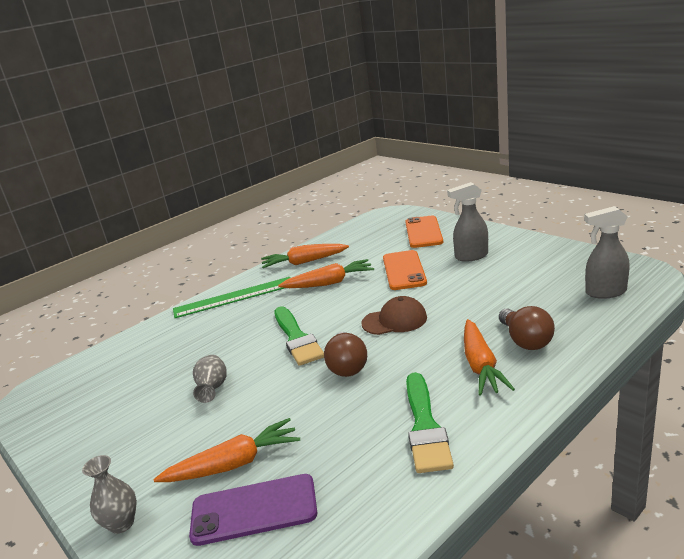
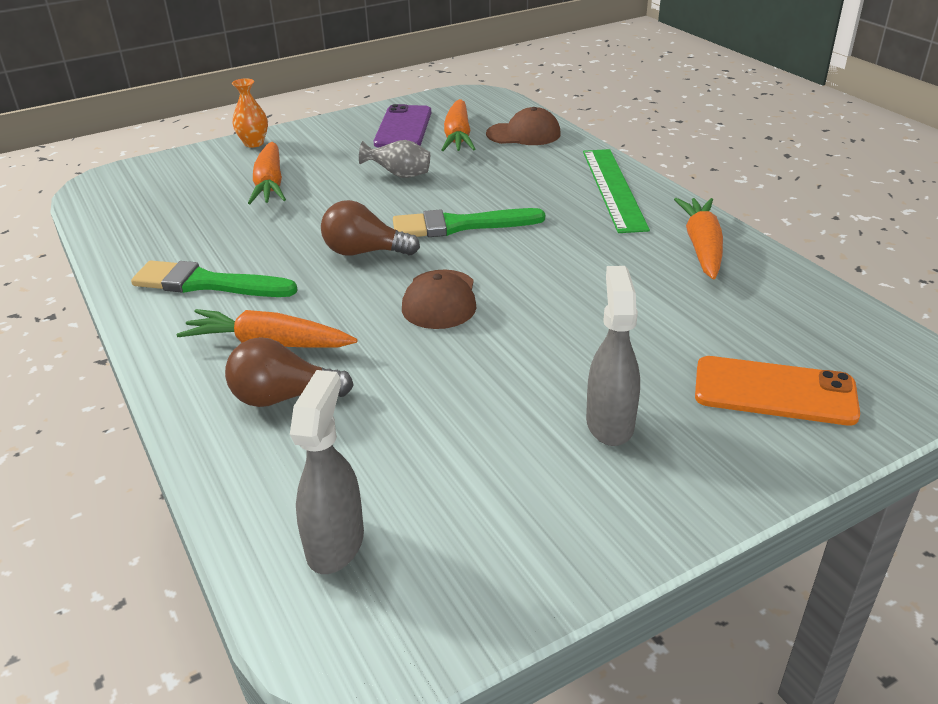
camera: 100 degrees right, 10 degrees up
(122, 523) = (254, 143): grey vase -> orange vase
(134, 350) = (524, 134): none -> brown cap
(254, 509) = (205, 191): purple phone -> purple phone (403, 128)
(329, 283) = (604, 261): orange carrot -> orange carrot (458, 136)
(404, 270) = (601, 335): orange phone -> none

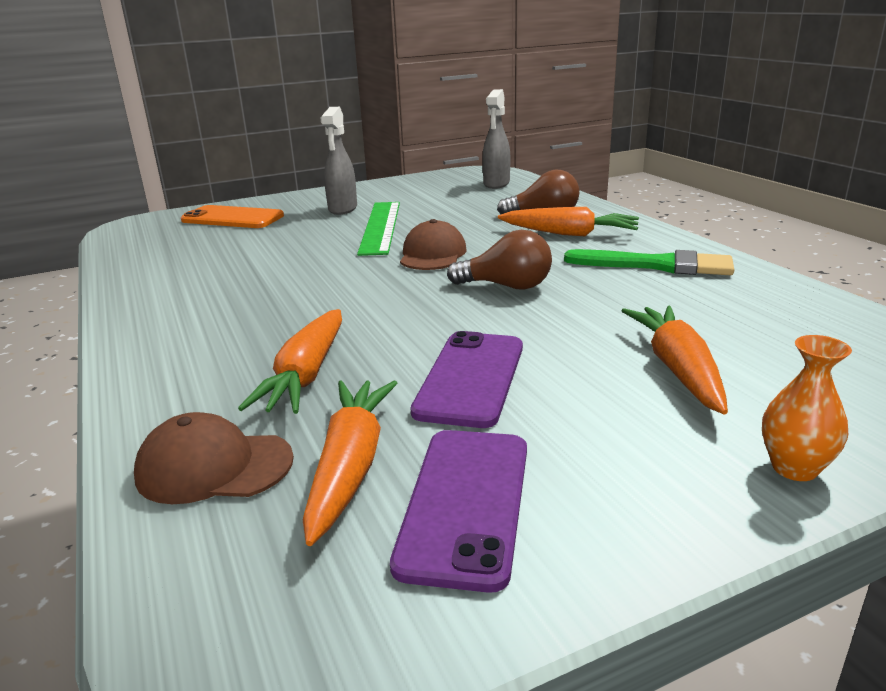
camera: 175 degrees left, 10 degrees down
(399, 175) = (471, 378): grey vase -> purple phone
(459, 225) = (398, 308): green brush -> none
(613, 189) = (175, 348): green ruler -> green ruler (380, 227)
(702, 247) = (162, 286): orange carrot -> orange carrot (306, 375)

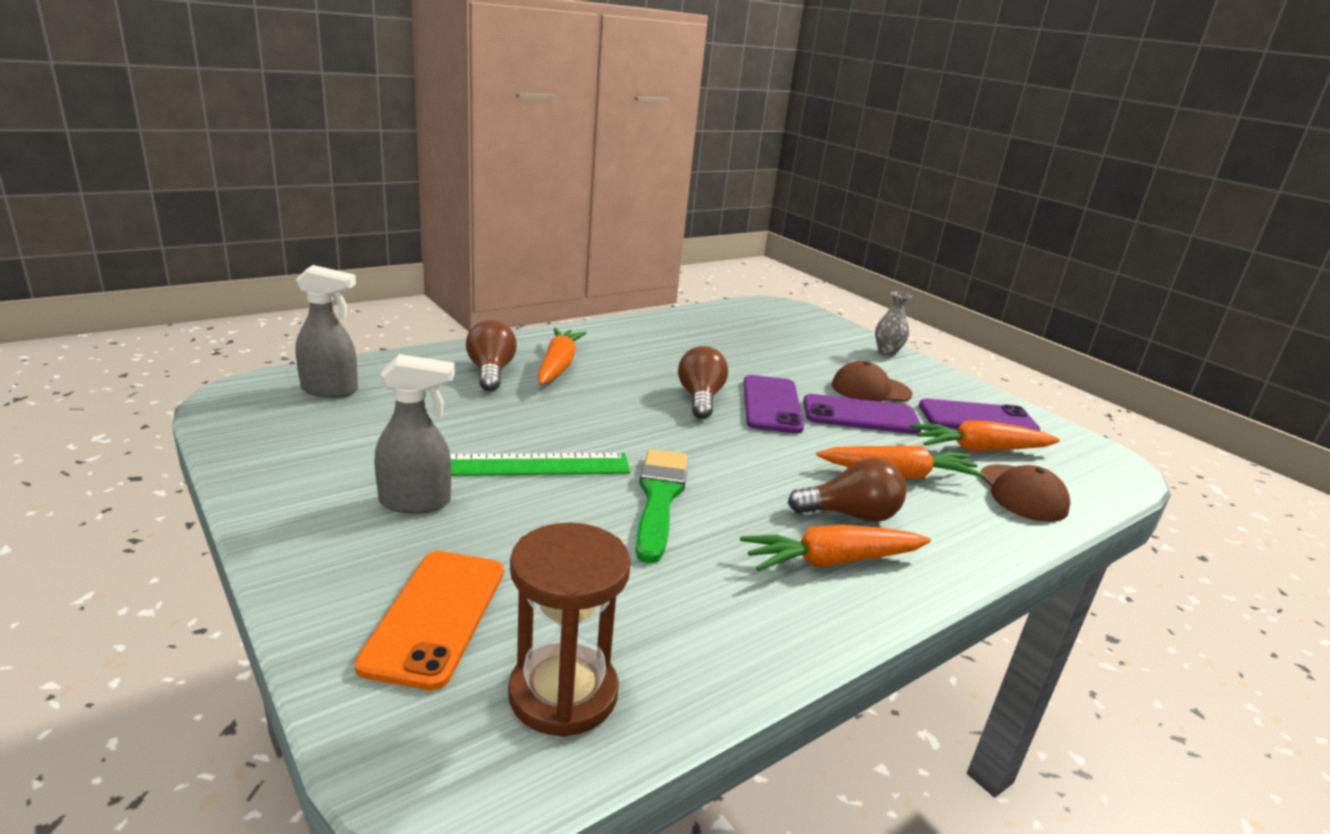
camera: 105 degrees left, 0 degrees up
(151, 240) = (563, 693): none -> brown hourglass
(246, 333) = (850, 515): none -> brown light bulb
(432, 254) = (622, 430): brown cap -> brown cap (870, 389)
(497, 322) = (771, 405): none -> purple phone
(657, 265) = (641, 344): green brush -> green brush (659, 498)
(677, 369) = (810, 360): orange carrot -> orange carrot (832, 561)
(794, 468) = (887, 351): orange vase -> grey vase

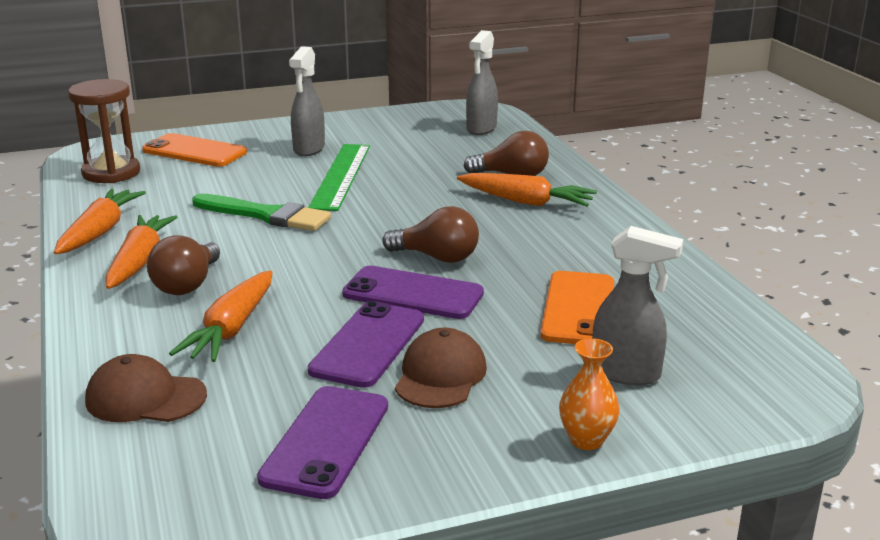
camera: 110 degrees right, 0 degrees up
(744, 350) = (578, 309): none -> orange phone
(811, 340) = (626, 373): none -> grey spray bottle
(887, 351) = (586, 440): grey vase -> orange vase
(980, 449) = (248, 407): orange carrot -> orange carrot (99, 232)

